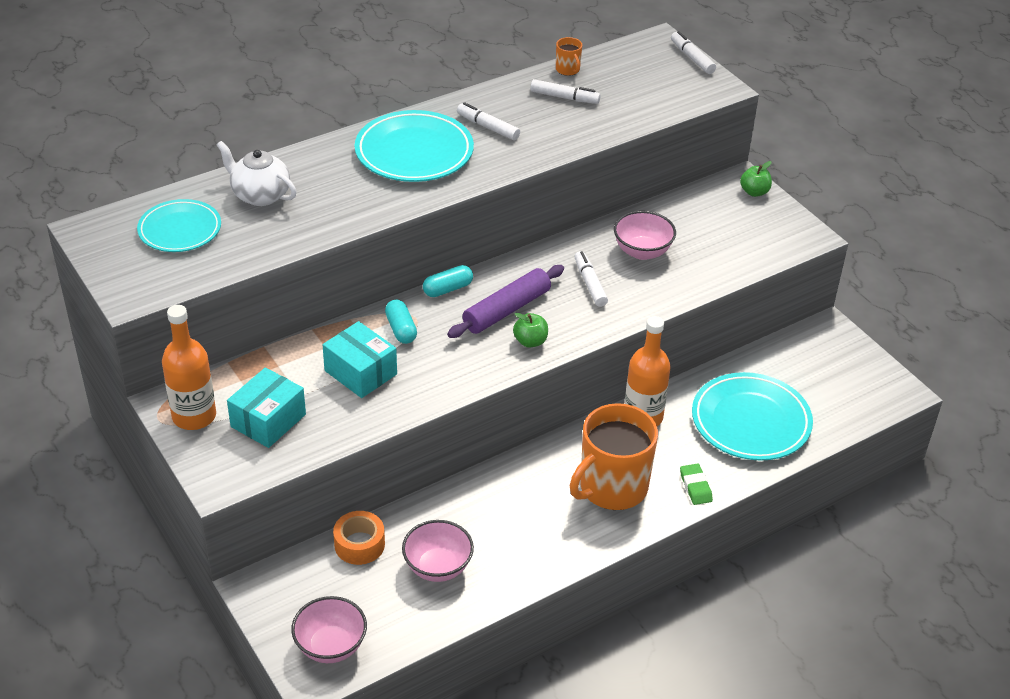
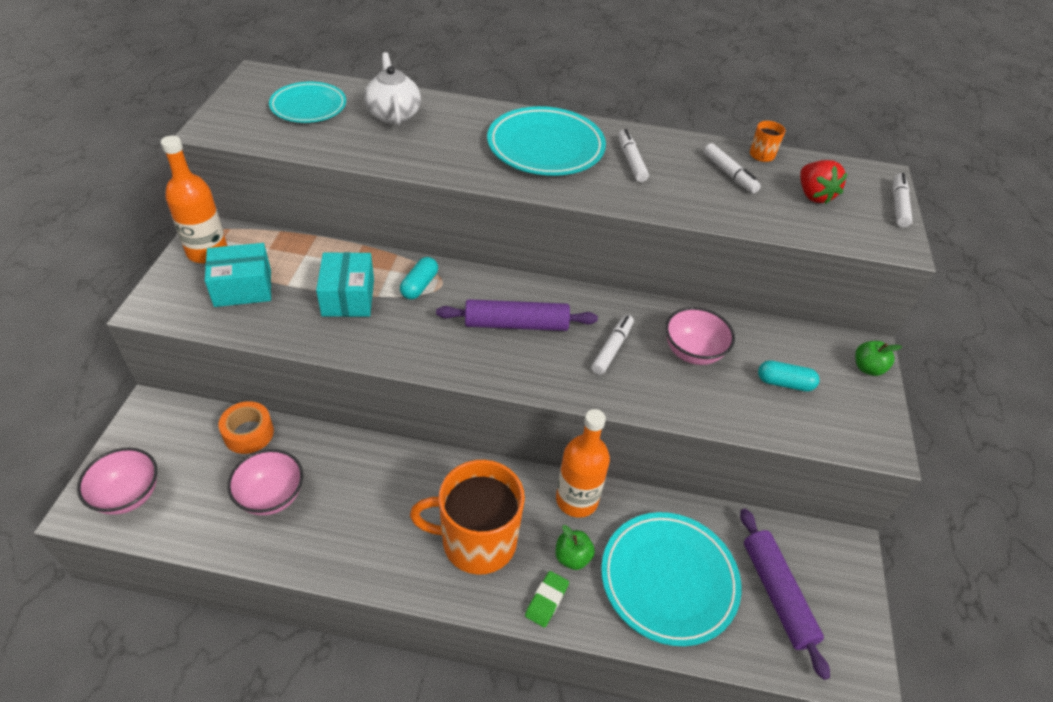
camera: 40 degrees right, 5 degrees up
(448, 289) = (494, 279): turquoise capsule -> turquoise capsule (784, 383)
(530, 341) = (501, 362): green apple -> green apple (572, 557)
(635, 82) = (813, 195): none -> red strawberry
(817, 383) = (776, 594): none -> purple rolling pin

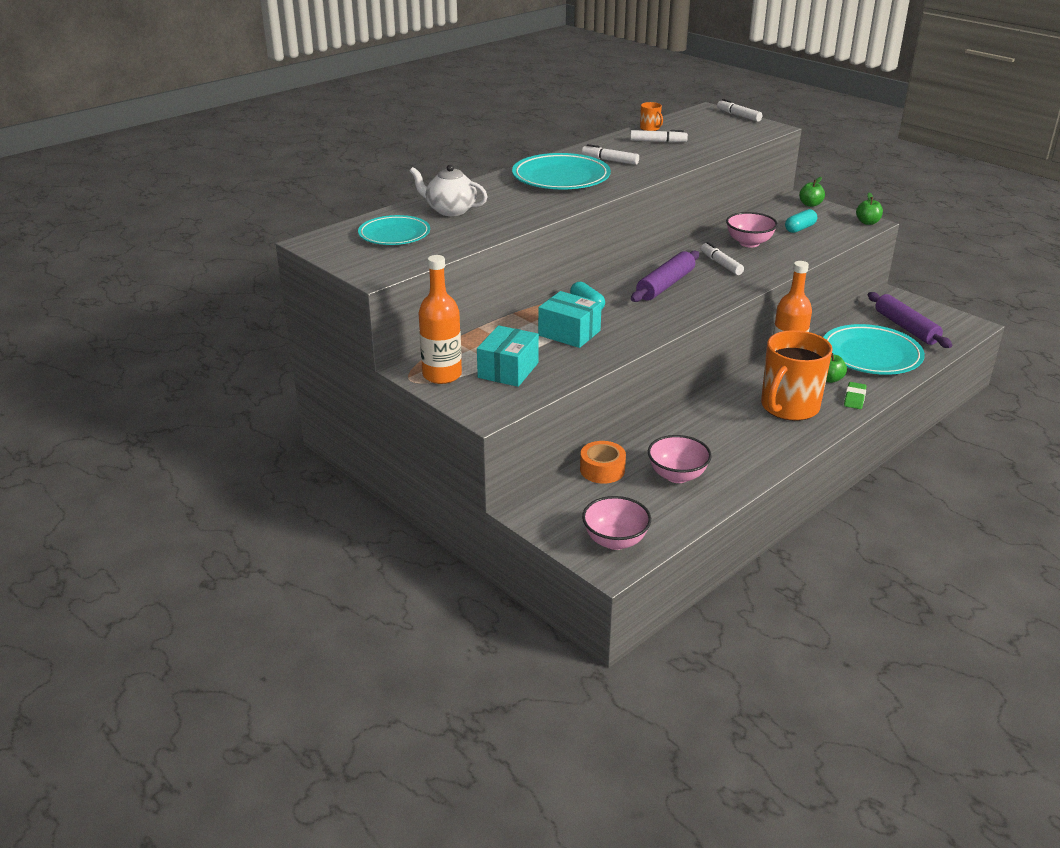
camera: 50 degrees left, 15 degrees down
(546, 600) = (854, 398): green eraser -> green eraser turned 45 degrees clockwise
(776, 594) = (906, 327): purple rolling pin -> purple rolling pin turned 45 degrees clockwise
(813, 195) = (705, 130): red strawberry -> none
(881, 444) = (867, 222): none -> green apple

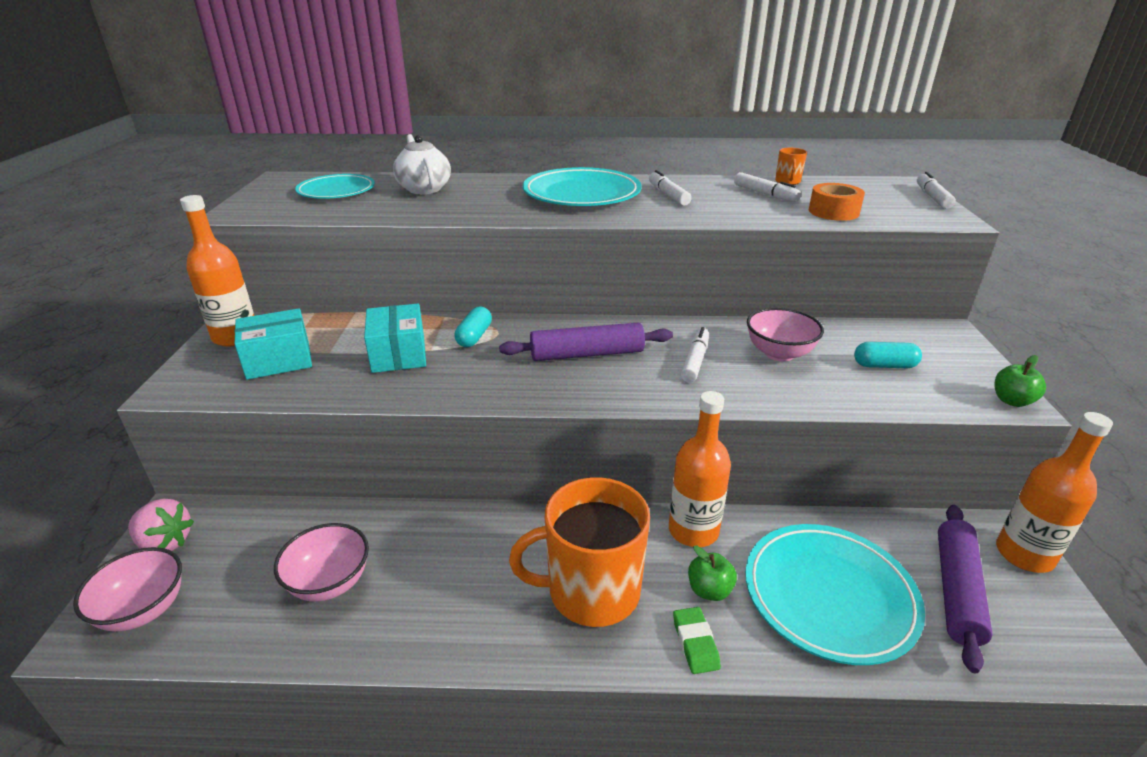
camera: 45 degrees right, 0 degrees up
(555, 519) = (165, 543): none -> pink strawberry
(602, 470) = (295, 522): orange tape -> orange tape (833, 212)
(810, 204) = (958, 344): green apple -> none
(854, 398) = (695, 643): green eraser -> green eraser turned 75 degrees counterclockwise
(908, 302) = (1024, 554): none -> orange bottle

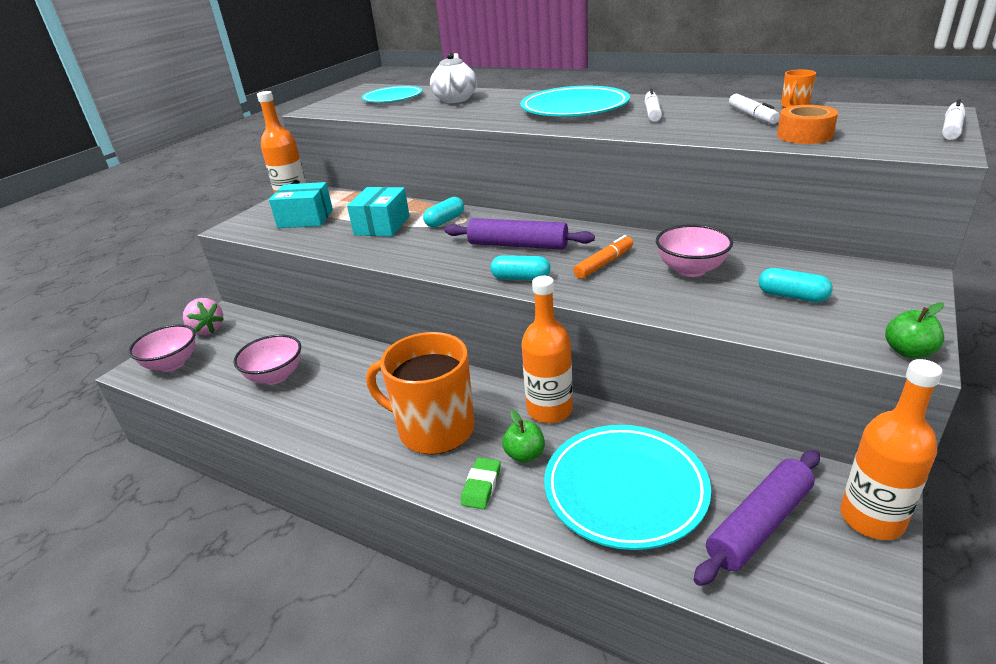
camera: 30 degrees right, 0 degrees up
(627, 393) = (521, 278): none -> turquoise capsule
(695, 361) = (604, 264): white marker -> orange marker

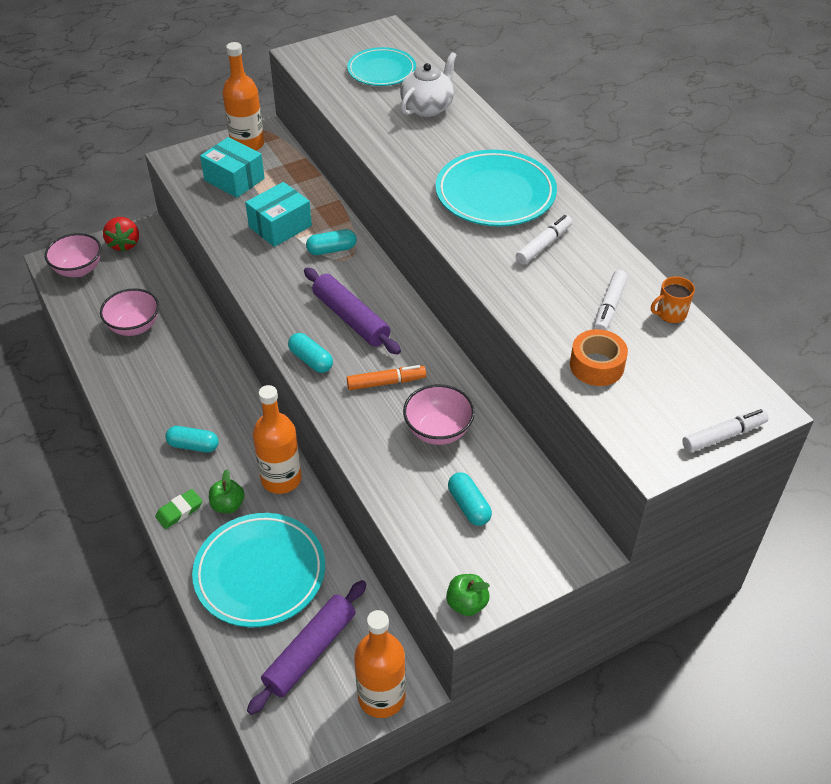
camera: 30 degrees right, 15 degrees up
(207, 330) = (124, 244): pink strawberry -> red strawberry
(434, 429) = (193, 445): orange mug -> turquoise capsule
(759, 524) = (310, 651): purple rolling pin -> purple rolling pin turned 45 degrees counterclockwise

